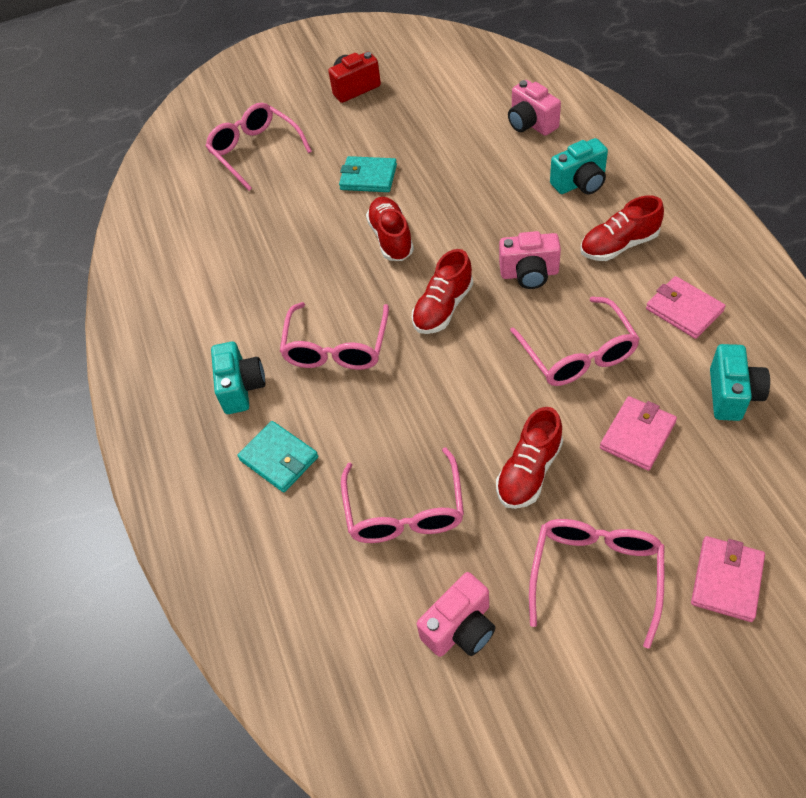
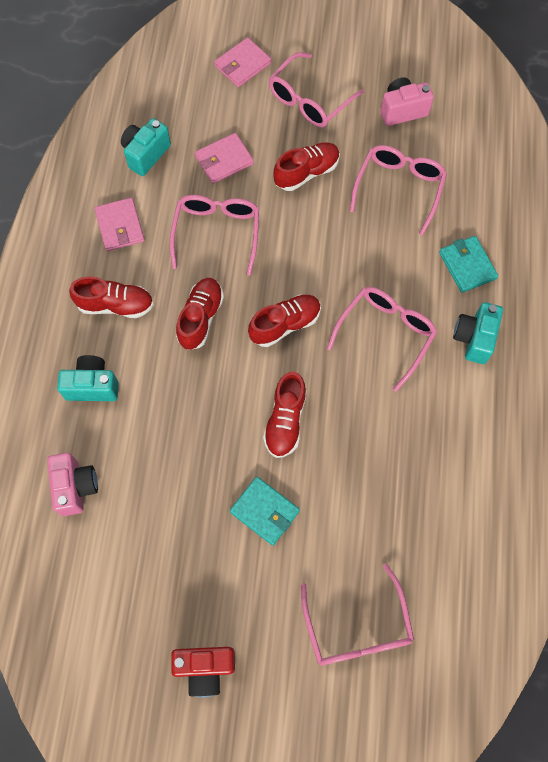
camera: 160 degrees left, 15 degrees up
(529, 274) = (200, 318): pink camera -> red shoe

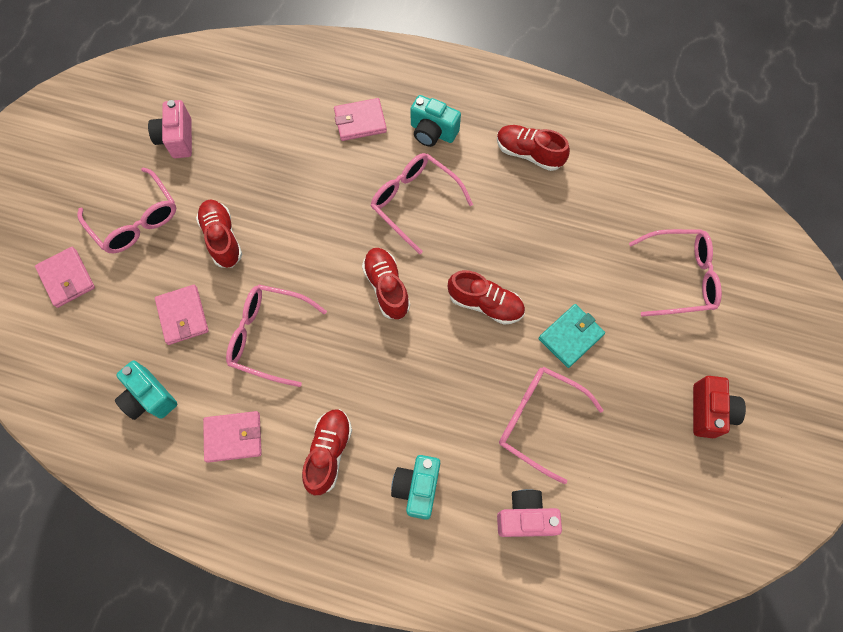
camera: 80 degrees left, 0 degrees up
(200, 318) = (362, 366): red shoe -> red shoe (529, 153)
(399, 188) = (264, 160): pink glasses -> pink glasses (538, 420)
(467, 266) = (360, 121): turquoise wallet -> pink wallet

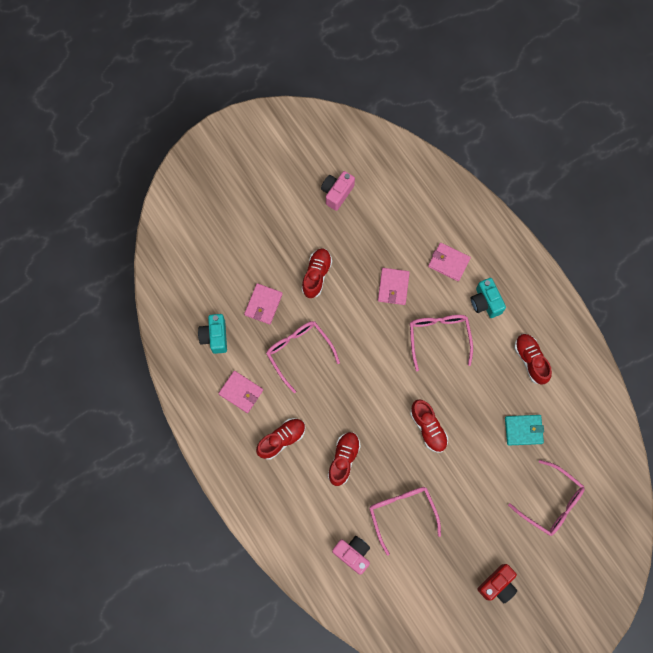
camera: 40 degrees right, 5 degrees up
(67, 278) = (219, 234): pink wallet -> pink wallet (393, 287)
(136, 220) = (278, 228): pink glasses -> none
(386, 287) = (382, 375): red shoe -> red shoe (343, 459)
(417, 488) = (311, 494): turquoise camera -> none
(570, 336) = (459, 484): turquoise wallet -> turquoise wallet (523, 430)

